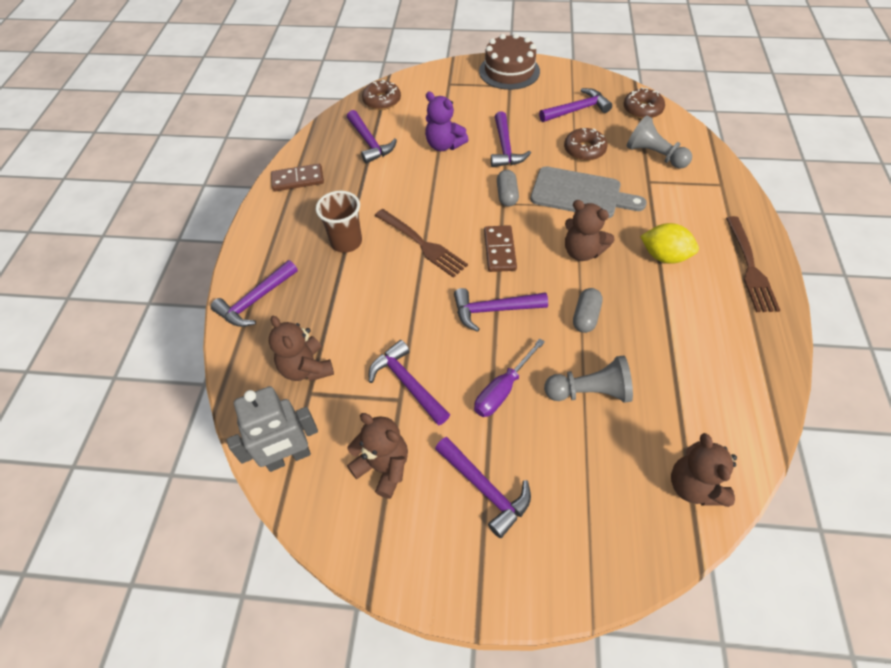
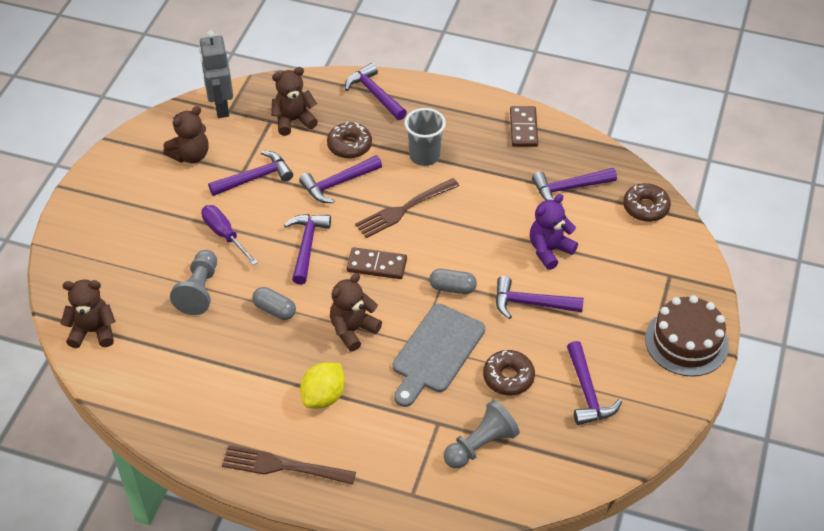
camera: 100 degrees right, 5 degrees down
(346, 242) = (424, 156): brown cup -> grey cup
(485, 489) = (149, 208): purple hammer -> purple hammer (338, 183)
(642, 109) = (573, 464): brown donut -> brown donut (349, 145)

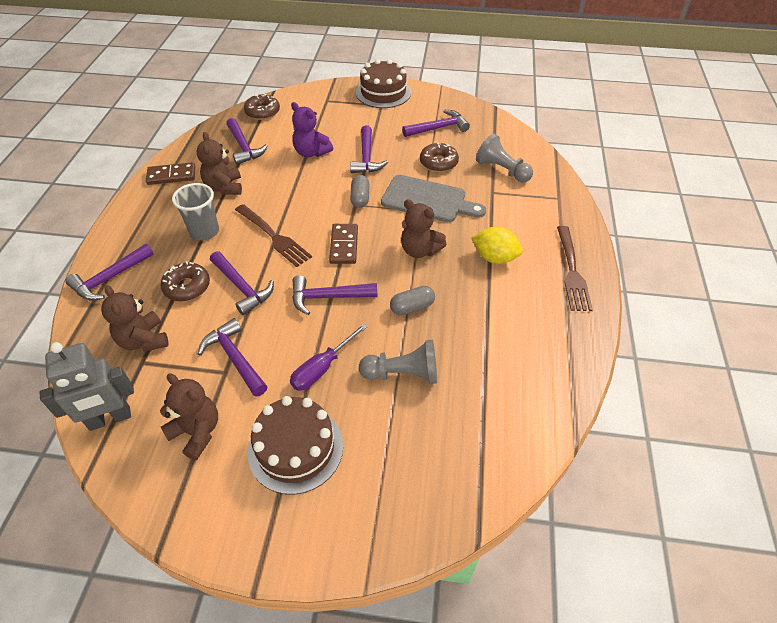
camera: 100 degrees left, 0 degrees up
(93, 331) = (485, 463): brown teddy bear -> brown teddy bear (224, 187)
(154, 213) = (295, 448): none -> brown cake
(274, 310) = (412, 307): grey capsule -> grey capsule turned 45 degrees clockwise

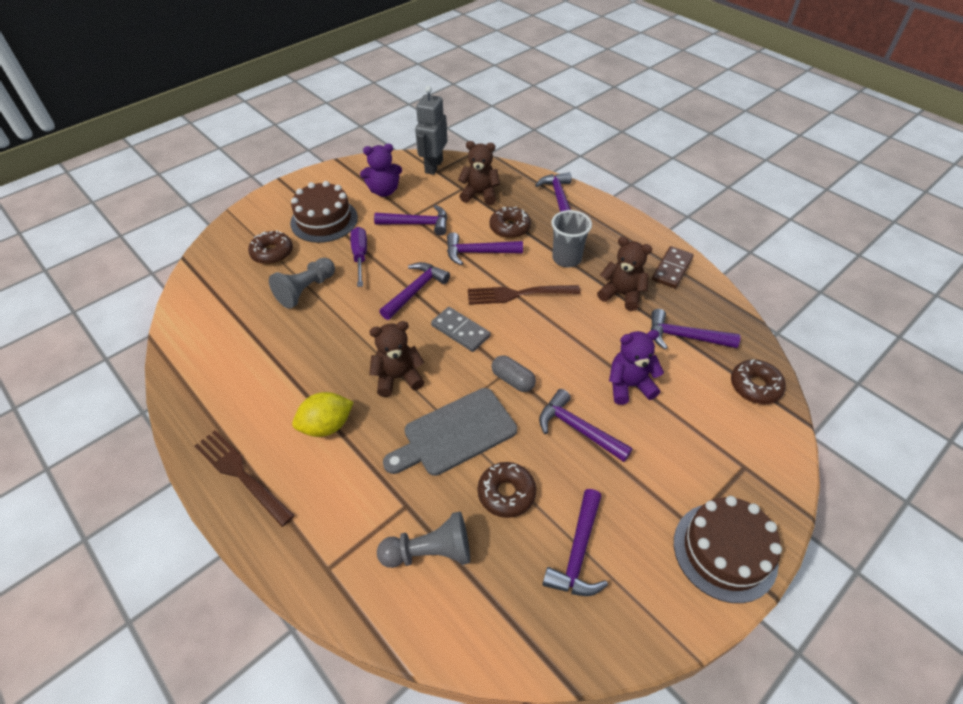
camera: 130 degrees right, 0 degrees up
(197, 432) = (384, 191): brown teddy bear -> purple teddy bear
(344, 245) = (460, 331): brown domino -> grey domino
(386, 450) = (272, 253): none -> brown donut
(412, 307) = (349, 331): grey capsule -> none

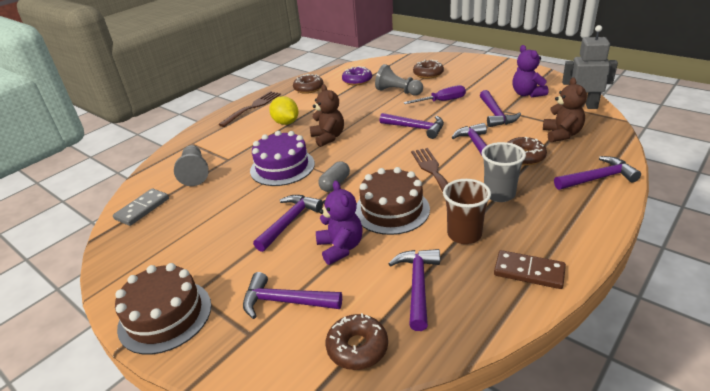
camera: 85 degrees right, 15 degrees down
(236, 328) = (357, 80): none -> purple donut
(324, 220) = (473, 81): brown cake -> brown cake (391, 210)
(455, 433) = (282, 167): grey cutting board -> purple cake
(460, 331) = (380, 153): grey domino -> grey domino (142, 209)
(506, 493) = (233, 195): brown donut -> brown donut (308, 88)
(578, 552) = (182, 232): purple hammer -> purple hammer (285, 301)
(621, 294) = (464, 234): brown teddy bear -> brown cup

